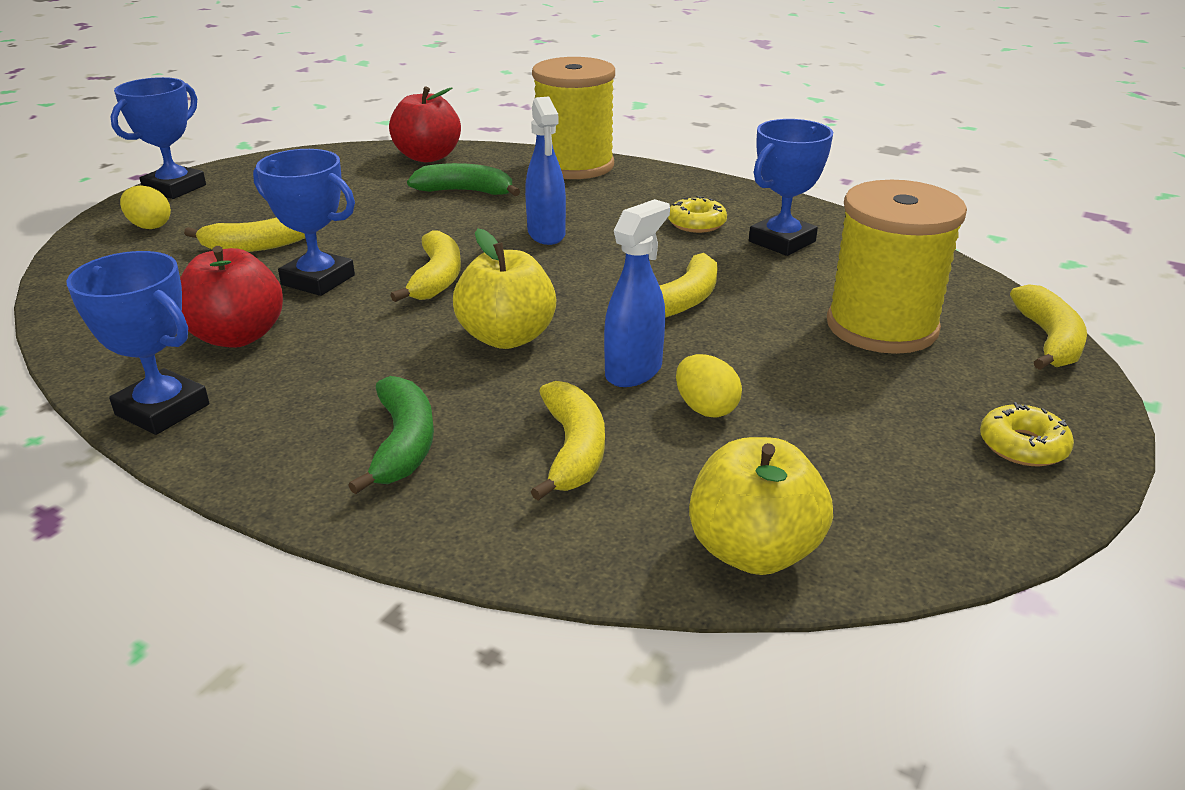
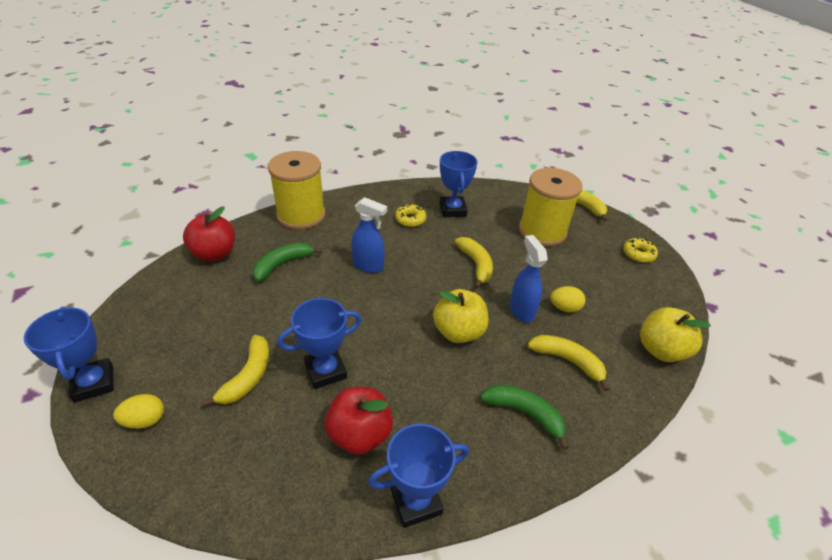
camera: 55 degrees left, 10 degrees up
(436, 278) = (374, 325): yellow banana -> none

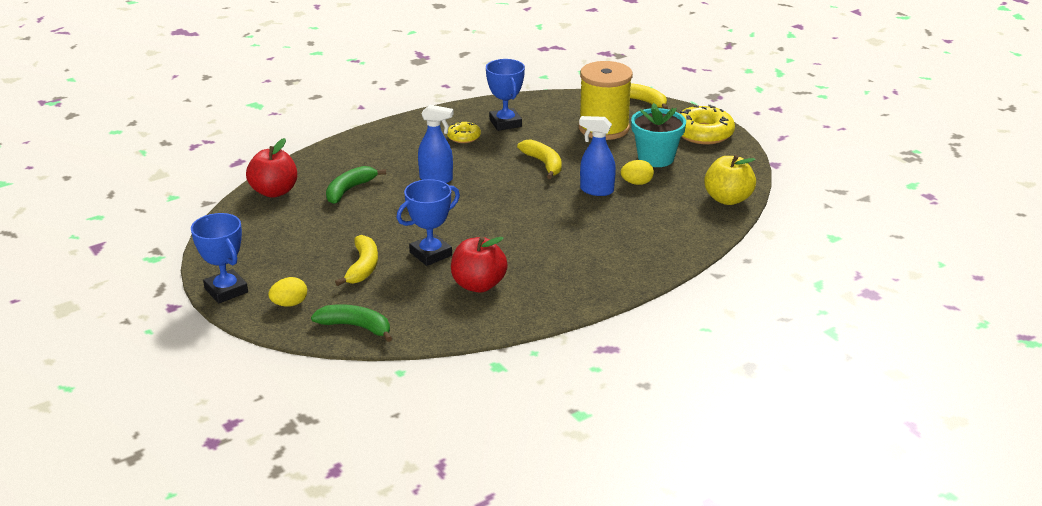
camera: 10 degrees left, 10 degrees down
(301, 215) = (346, 149): yellow spool -> none
(416, 501) = (539, 311): blue trophy -> none
(458, 332) = (542, 213): yellow apple -> none
(521, 310) = (596, 190): blue spray bottle -> blue spray bottle turned 45 degrees counterclockwise
(524, 413) = (614, 254): green banana -> green banana (356, 327)
(567, 361) = (645, 218): yellow banana -> none
(588, 277) = (656, 158): none -> turquoise flower pot
(638, 254) = (703, 133): yellow donut -> yellow donut, size x1.80

